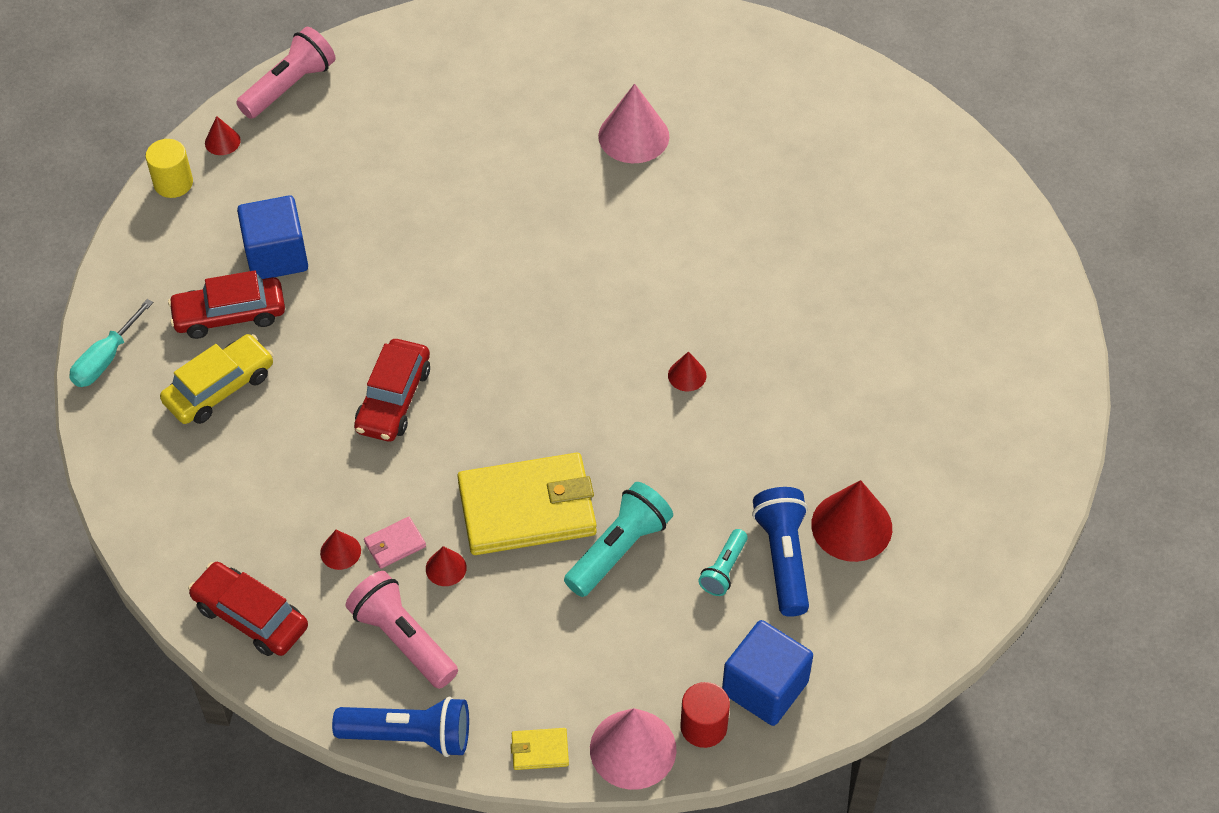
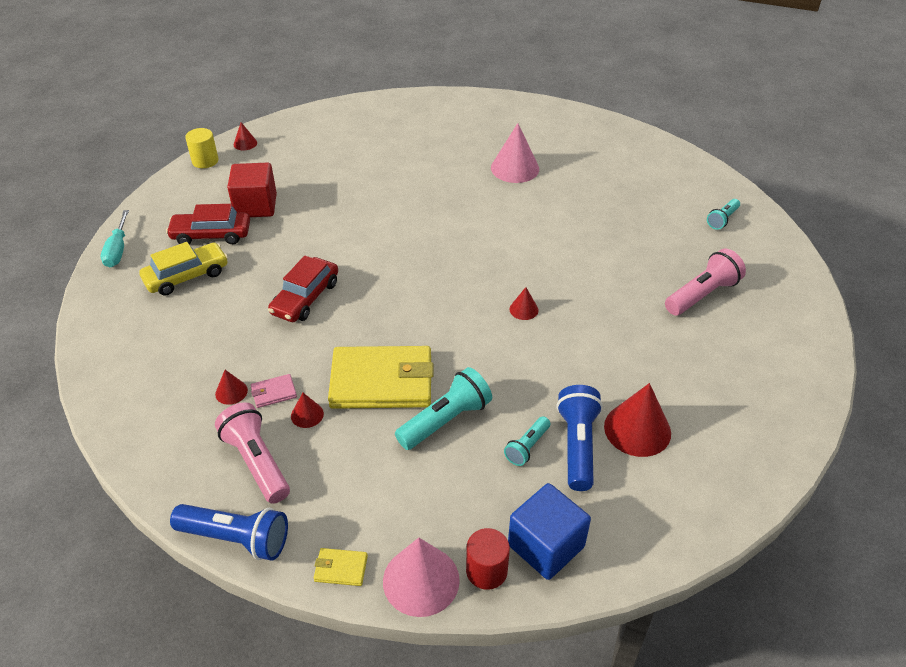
camera: 10 degrees right, 10 degrees down
(106, 359) = (118, 250): turquoise screwdriver -> turquoise screwdriver turned 45 degrees counterclockwise
(250, 616) = (146, 428): red car -> none
(276, 256) = (256, 206): blue cube -> red cube
(290, 86) = (298, 121): pink flashlight -> pink flashlight (702, 295)
(933, 190) = (722, 219): none -> turquoise flashlight

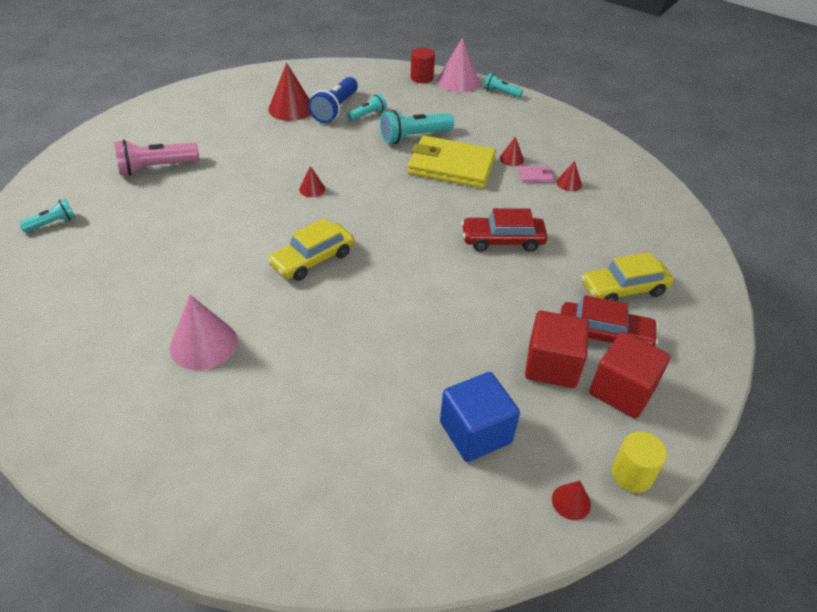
camera: 165 degrees left, 0 degrees up
(118, 250) = (712, 340): turquoise screwdriver -> none
(203, 201) = (622, 390): none -> red cube
(236, 538) = (560, 113): blue flashlight -> none
(257, 462) = (548, 142): pink flashlight -> none
(305, 298) = (502, 240): red car -> red car turned 135 degrees counterclockwise
(341, 568) = (500, 92): yellow wallet -> turquoise flashlight
(476, 240) = (312, 259): none -> yellow car
(546, 546) = (384, 79): blue cube -> blue cube (475, 432)

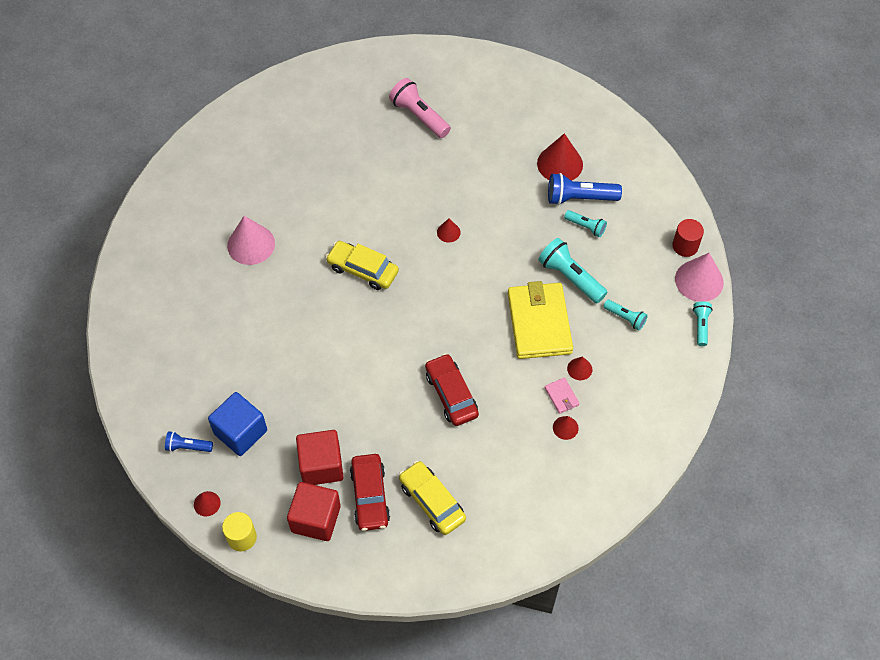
camera: 70 degrees right, 15 degrees up
(52, 223) = (323, 94): turquoise flashlight -> turquoise flashlight (625, 318)
(474, 500) = (188, 446): none -> blue flashlight

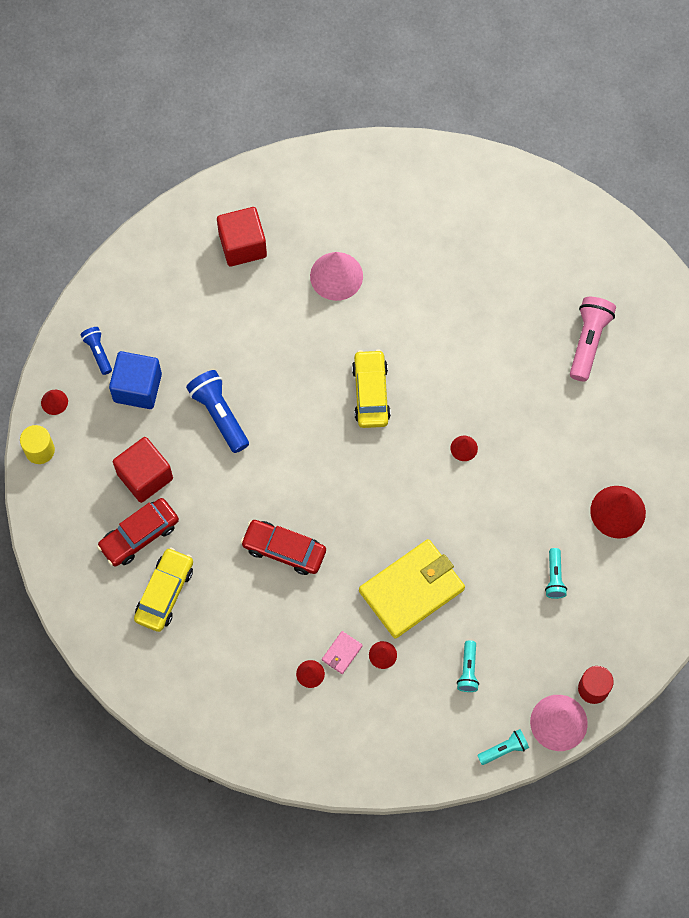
camera: 60 degrees right, 10 degrees up
(316, 519) = (91, 502): red cube -> red cube (242, 245)
(451, 394) = (284, 550): red car -> red car turned 105 degrees counterclockwise
(570, 277) = (483, 593): turquoise flashlight -> none
(579, 198) = (587, 553): blue flashlight -> blue flashlight (219, 414)

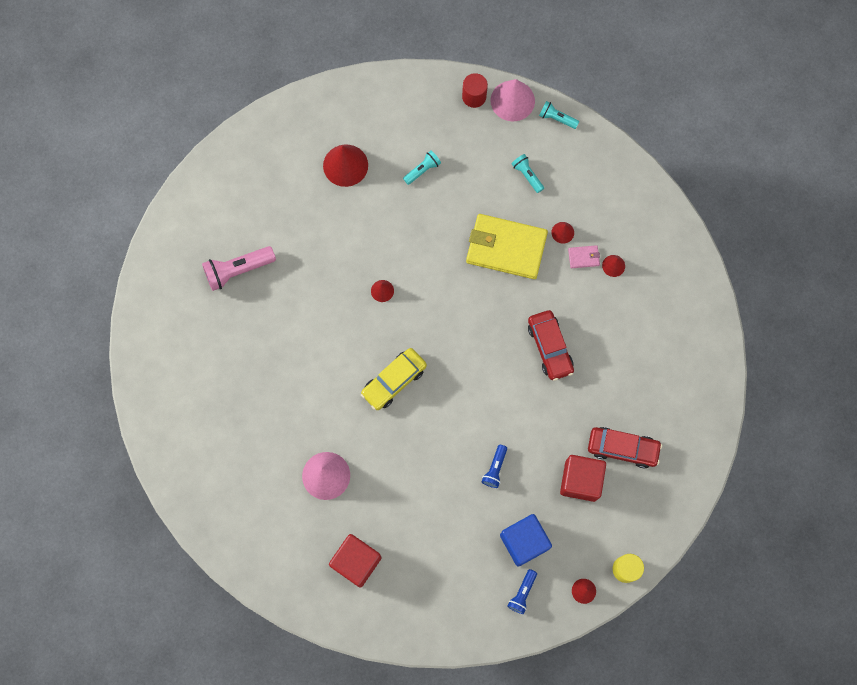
camera: 130 degrees left, 5 degrees up
(164, 593) = (644, 399): yellow car -> none
(219, 414) = (495, 469): blue flashlight -> blue flashlight, size x0.58
(468, 670) = (527, 175): turquoise flashlight -> turquoise flashlight turned 90 degrees counterclockwise

